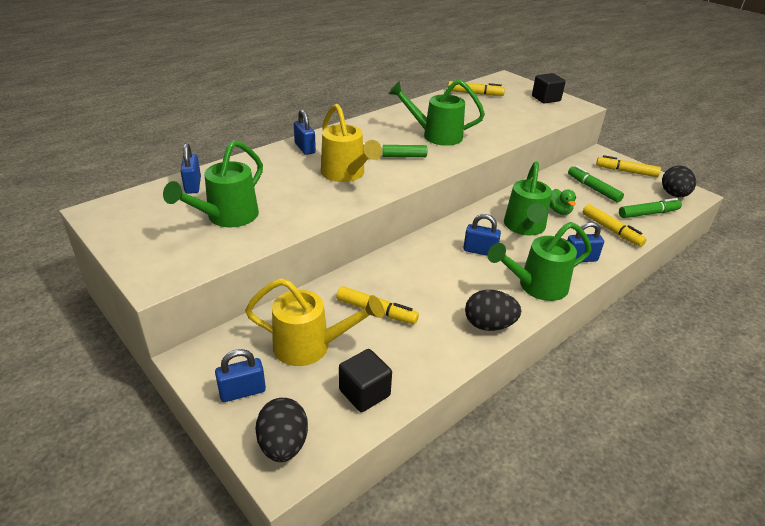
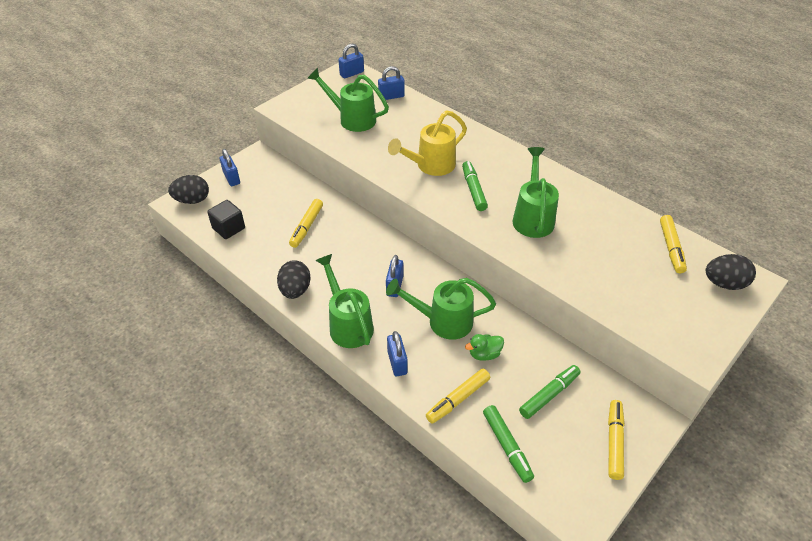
camera: 85 degrees right, 10 degrees up
(305, 148) = (469, 138): blue padlock -> blue padlock (352, 73)
(310, 346) = (269, 199): yellow watering can -> none
(546, 99) = (700, 319): black cube -> none
(674, 195) = (568, 490): black egg -> black egg (724, 283)

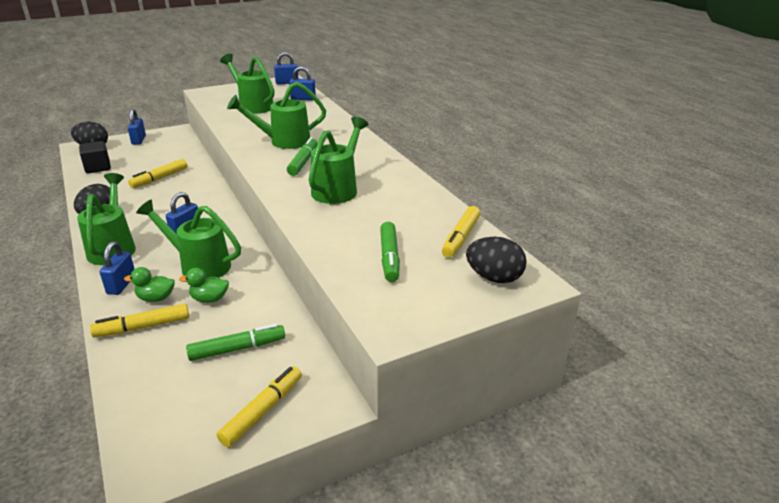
camera: 20 degrees right, 15 degrees down
(431, 166) = (284, 141): yellow watering can -> green watering can
(440, 367) = (156, 298): none -> green duck
(507, 446) = (145, 379): green marker -> green marker (389, 257)

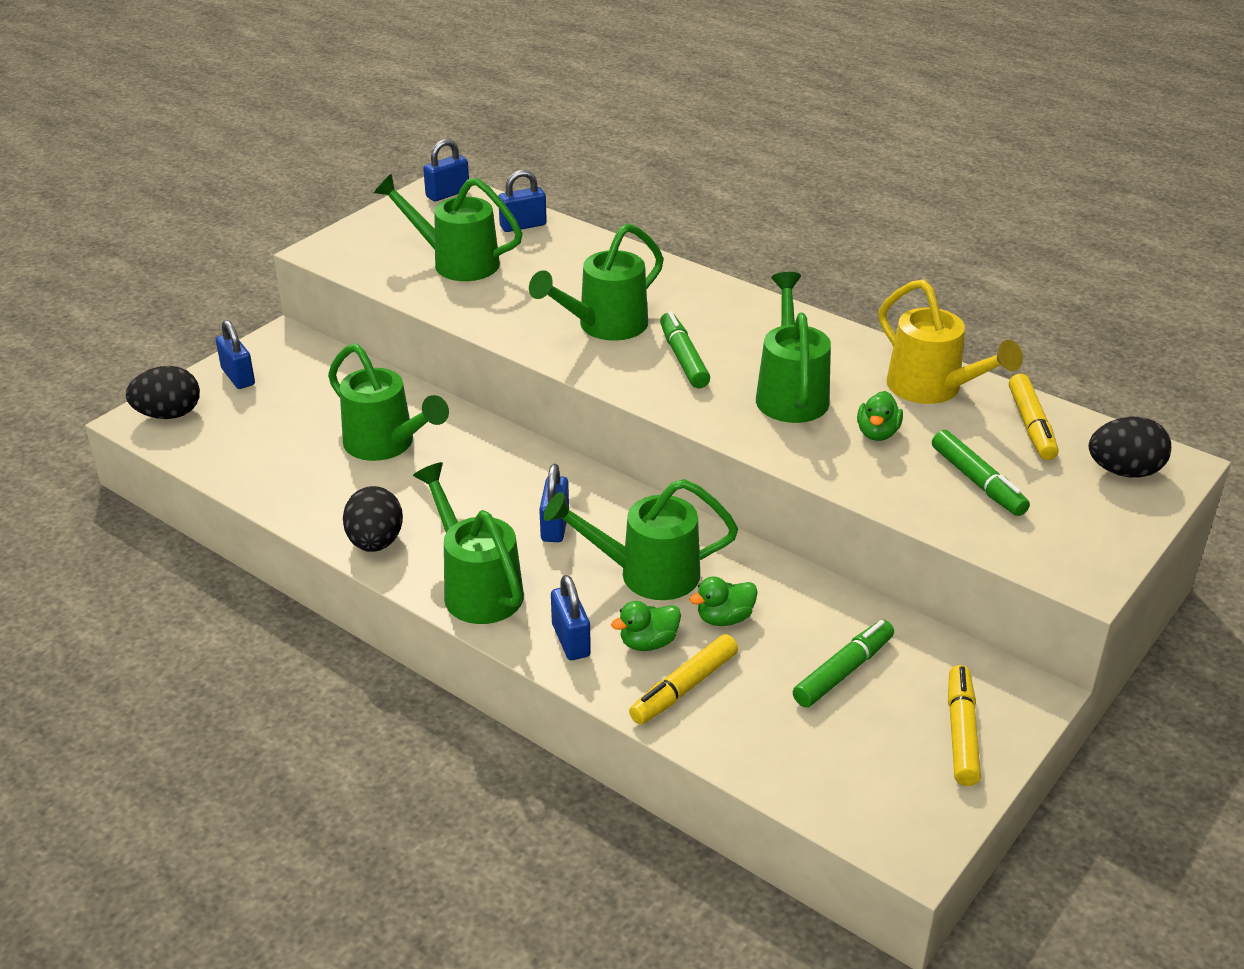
camera: 25 degrees left, 5 degrees up
(98, 168) = (241, 454): black cube -> none
(160, 178) = (386, 444): yellow marker -> green watering can
(361, 218) = (877, 433): none -> green duck
(421, 205) = (932, 389): none -> yellow watering can

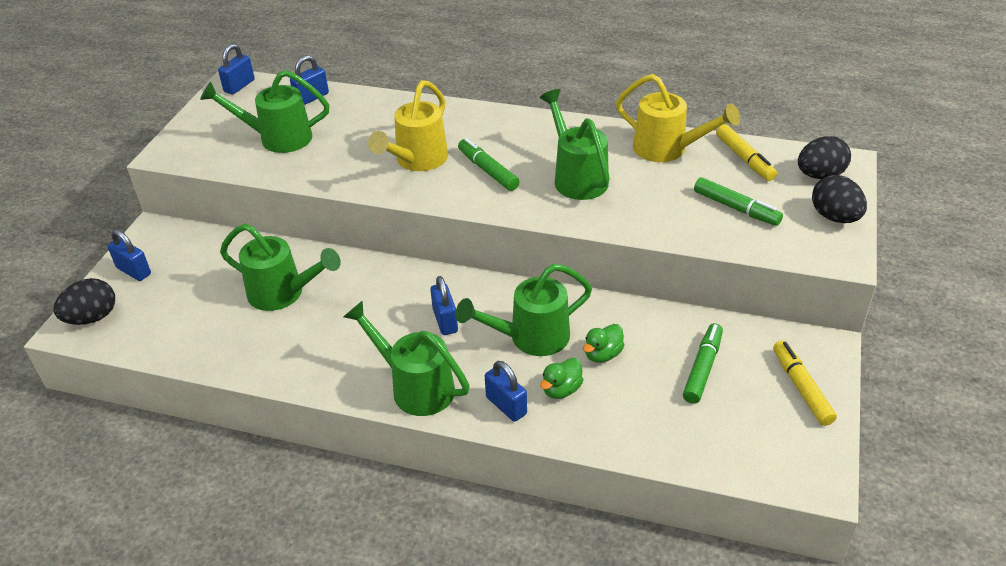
camera: 20 degrees left, 5 degrees up
(375, 542) = (318, 374): black egg -> black egg (834, 217)
(605, 326) = (417, 160): green watering can -> yellow watering can
(684, 688) = (605, 416): yellow marker -> none
(877, 433) = (651, 191): green duck -> none

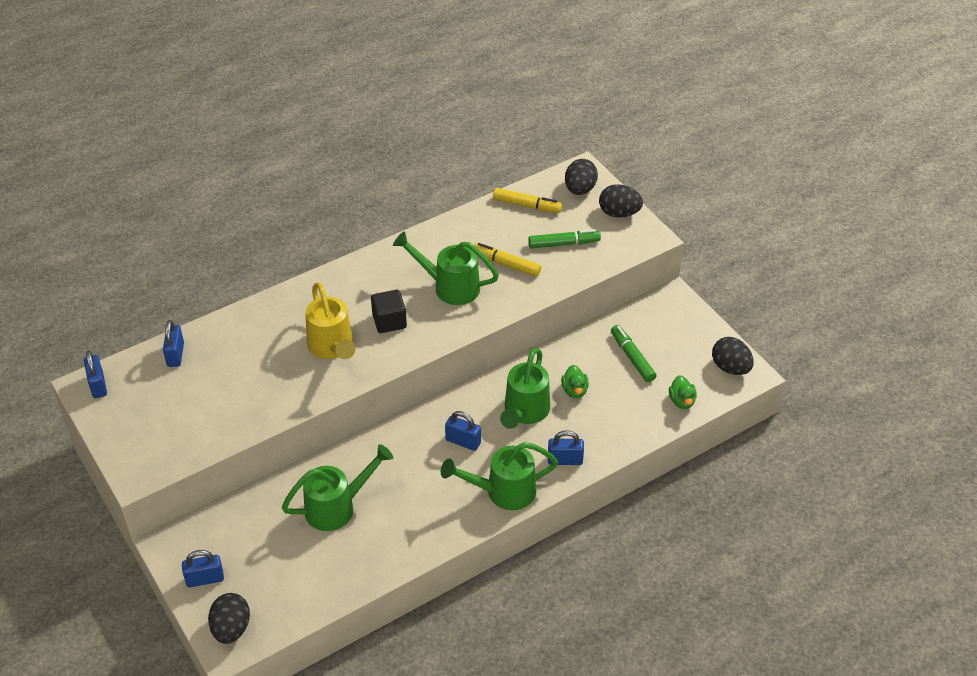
camera: 50 degrees left, 5 degrees up
(278, 138) = (205, 402): green watering can -> none
(488, 171) = (389, 321): green marker -> black cube
(561, 390) = (580, 428): green duck -> green duck (682, 401)
(667, 149) = (475, 229): yellow watering can -> none
(801, 388) = (689, 331): yellow marker -> yellow marker (506, 264)
(802, 457) = (730, 368): none -> black egg

